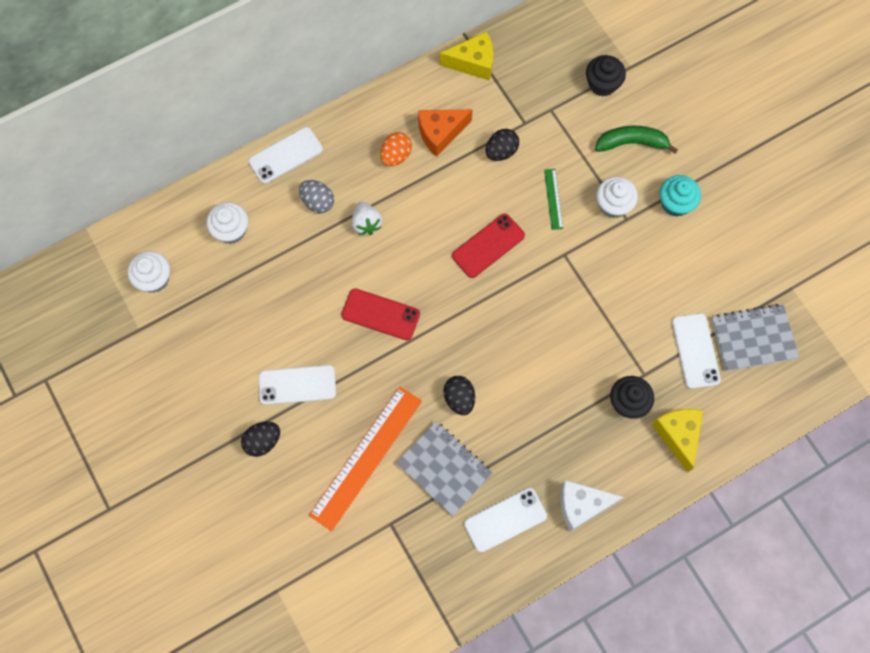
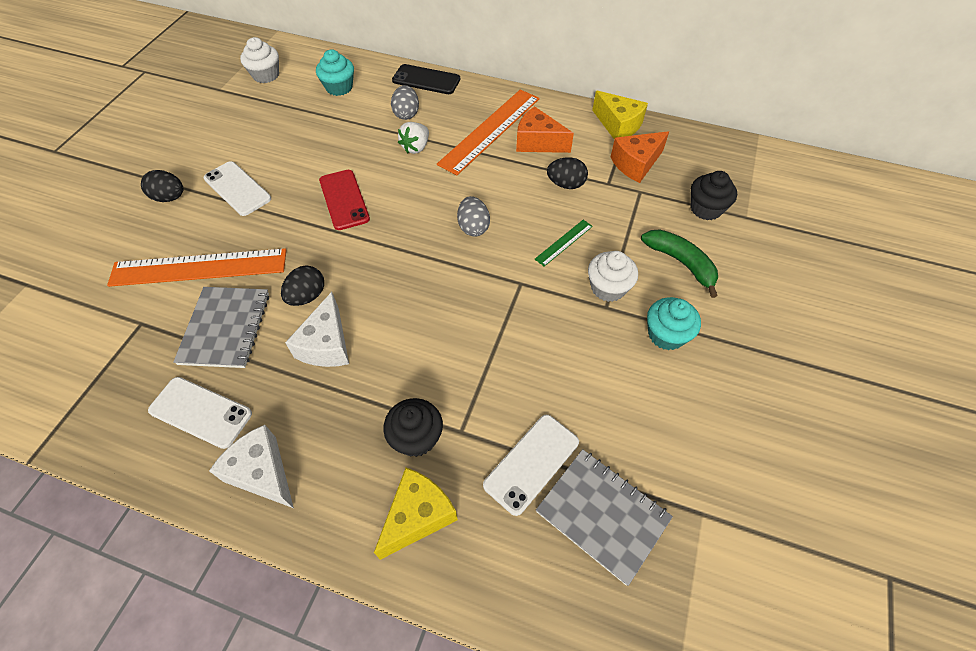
camera: 50 degrees right, 15 degrees down
(231, 230) = (339, 87): white cupcake -> turquoise cupcake
(285, 155) = (426, 80): white phone -> black phone
(396, 156) = (490, 130): orange egg -> orange ruler
(488, 246) = (473, 227): red phone -> grey egg
(513, 411) = (326, 344): none -> white cheese
(523, 88) = (636, 164): none -> orange cheese

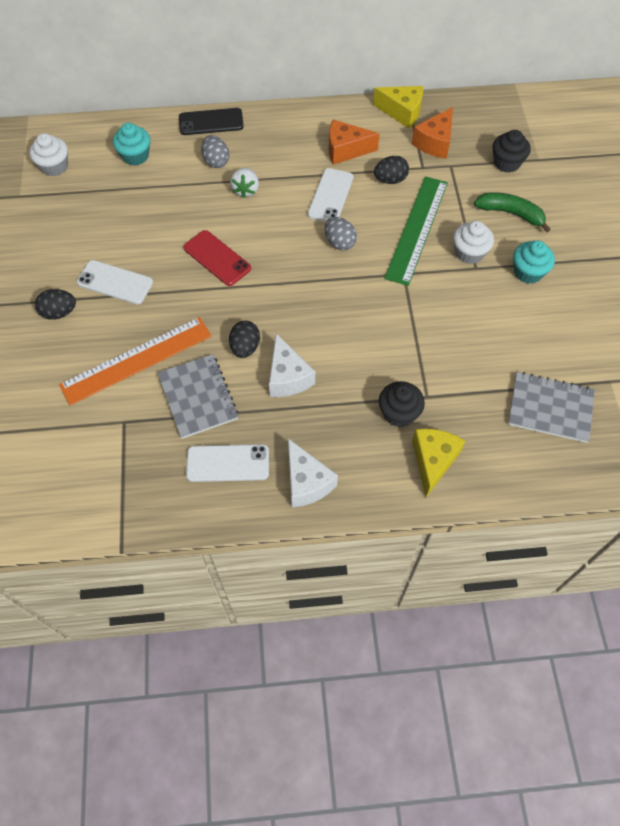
camera: 25 degrees left, 5 degrees up
(262, 473) = (306, 482): white cheese -> white cheese turned 135 degrees counterclockwise
(490, 130) = (299, 152): orange ruler -> none
(531, 463) = (487, 396): white phone -> white phone (330, 196)
(564, 242) = (417, 229): green ruler -> green ruler, size x2.23

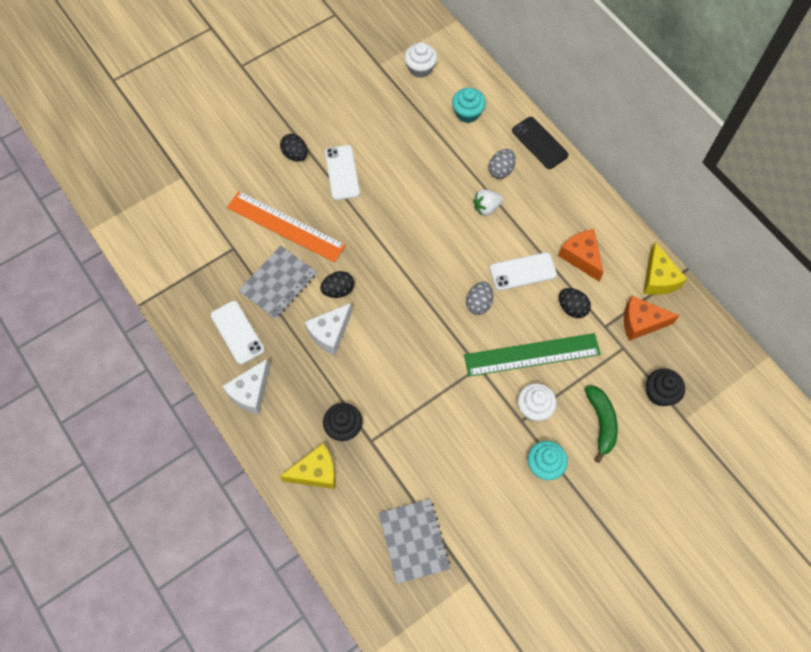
camera: 60 degrees right, 5 degrees up
(217, 258) = (406, 225): red phone -> none

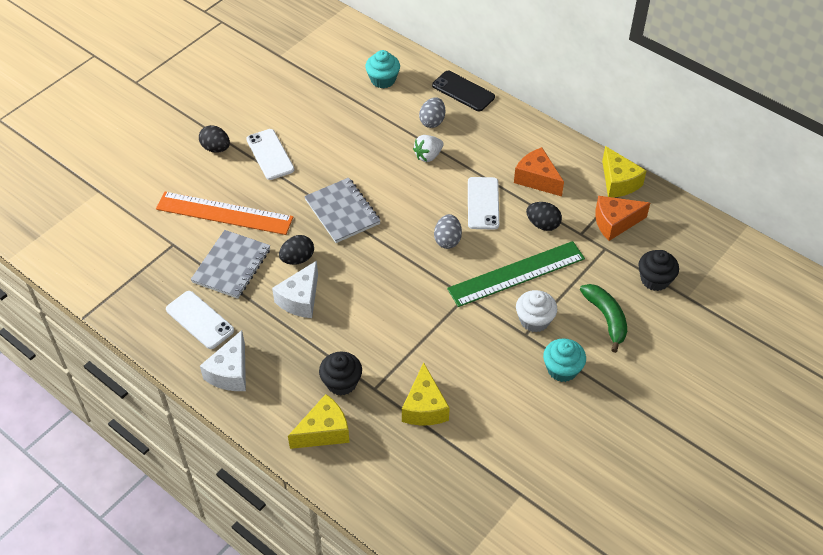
camera: 15 degrees left, 15 degrees down
(409, 471) = (424, 407): none -> yellow cheese
(414, 541) = (449, 471): grey notebook -> grey notebook (342, 212)
(420, 68) = (323, 51): white cupcake -> none
(523, 271) = (483, 203): white phone -> white phone turned 60 degrees counterclockwise

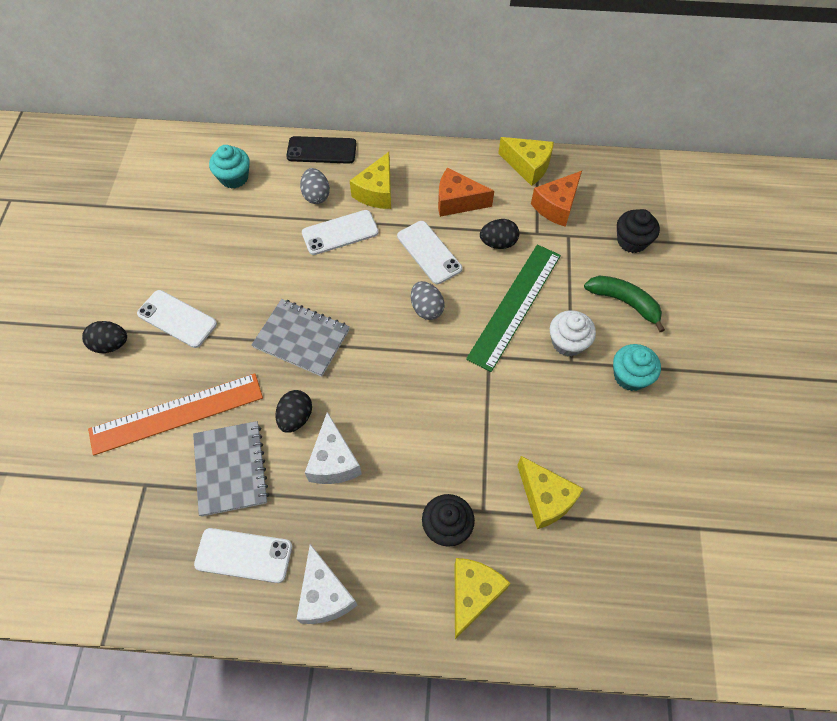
camera: 35 degrees left, 10 degrees up
(428, 156) = (340, 232): white strawberry -> white phone
(480, 141) = (376, 192): none -> yellow cheese

